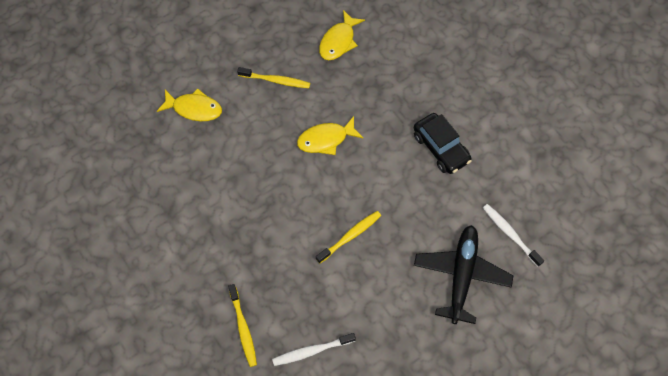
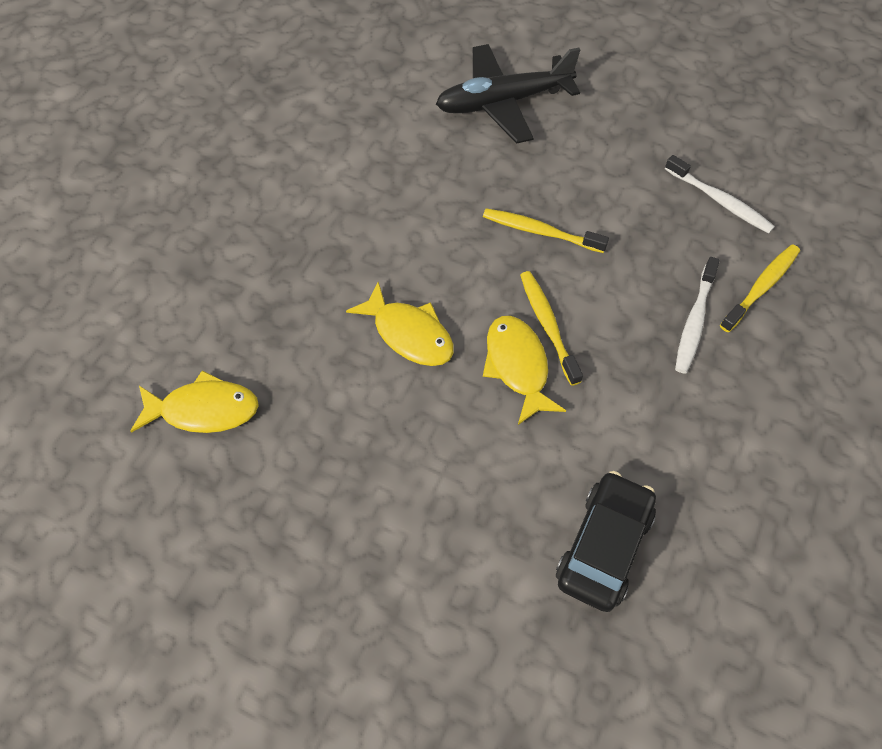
camera: 120 degrees left, 5 degrees down
(194, 108) = (481, 574): yellow fish -> yellow fish (517, 366)
(276, 80) = (341, 467): yellow toothbrush -> yellow toothbrush (547, 325)
(440, 148) = (333, 190): black car -> black car (603, 546)
(510, 234) = (414, 79): white toothbrush -> white toothbrush (694, 321)

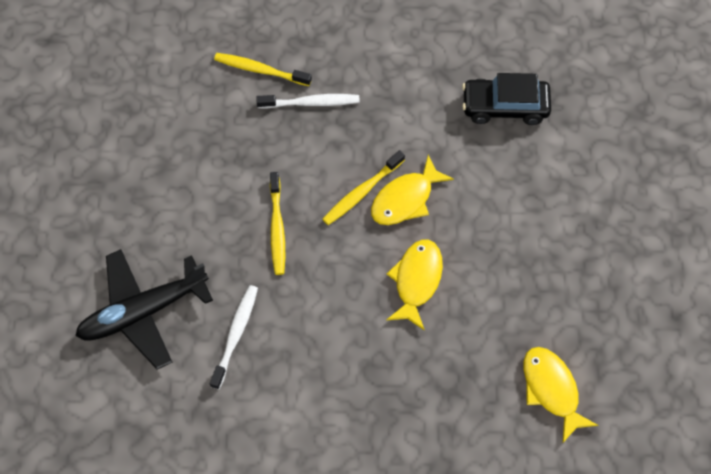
camera: 115 degrees left, 5 degrees up
(502, 102) = (143, 311): black plane -> black plane turned 105 degrees clockwise
(719, 201) = (187, 115): white toothbrush -> white toothbrush (235, 335)

